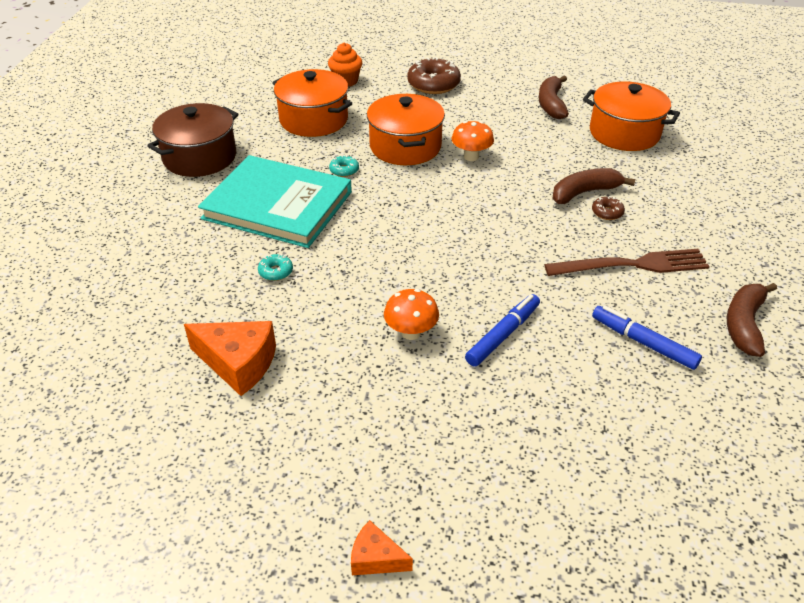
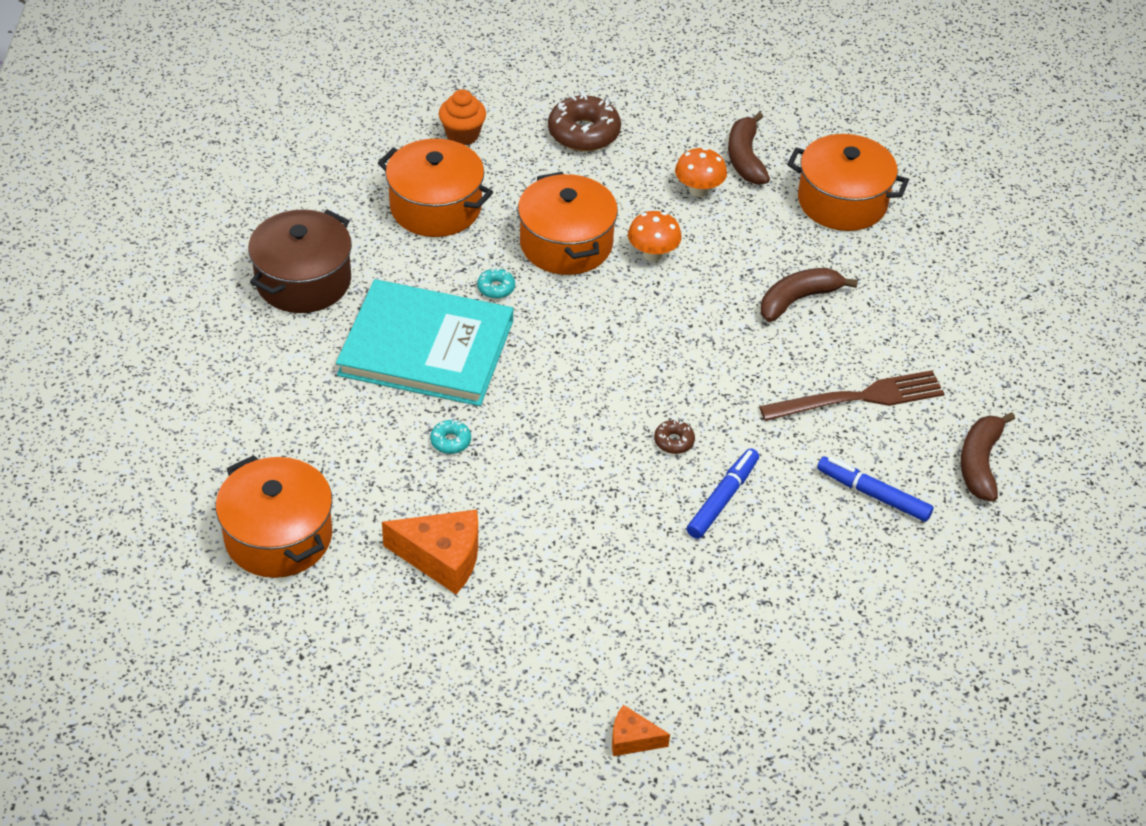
camera: 10 degrees left, 5 degrees up
(103, 333) = (278, 536): none -> orange pot
(411, 332) = (622, 505): orange mushroom -> orange mushroom (698, 190)
(607, 212) = (826, 327): brown donut -> brown donut (674, 441)

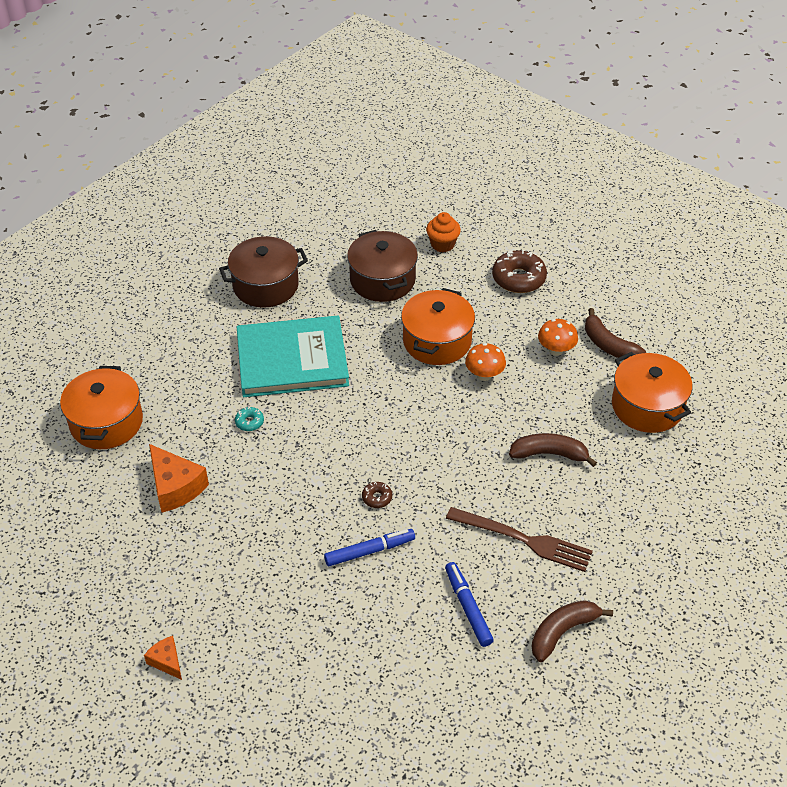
camera: 40 degrees right, 0 degrees up
(426, 348) = (292, 360): turquoise book -> turquoise book turned 60 degrees counterclockwise
(435, 207) = (382, 280): orange pot -> brown pot
(496, 288) = (368, 346): turquoise donut -> none
(745, 158) = (608, 345): brown banana -> brown banana turned 75 degrees counterclockwise

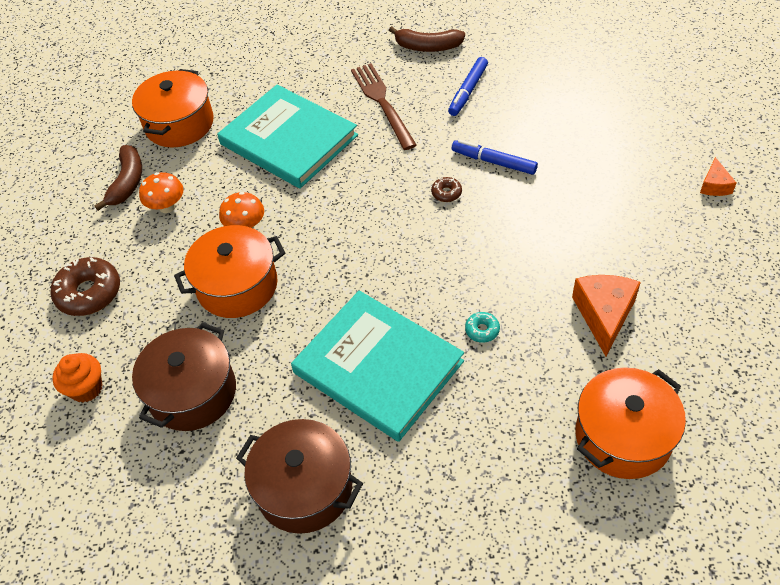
camera: 130 degrees left, 5 degrees up
(549, 454) = (289, 140): brown banana -> turquoise book

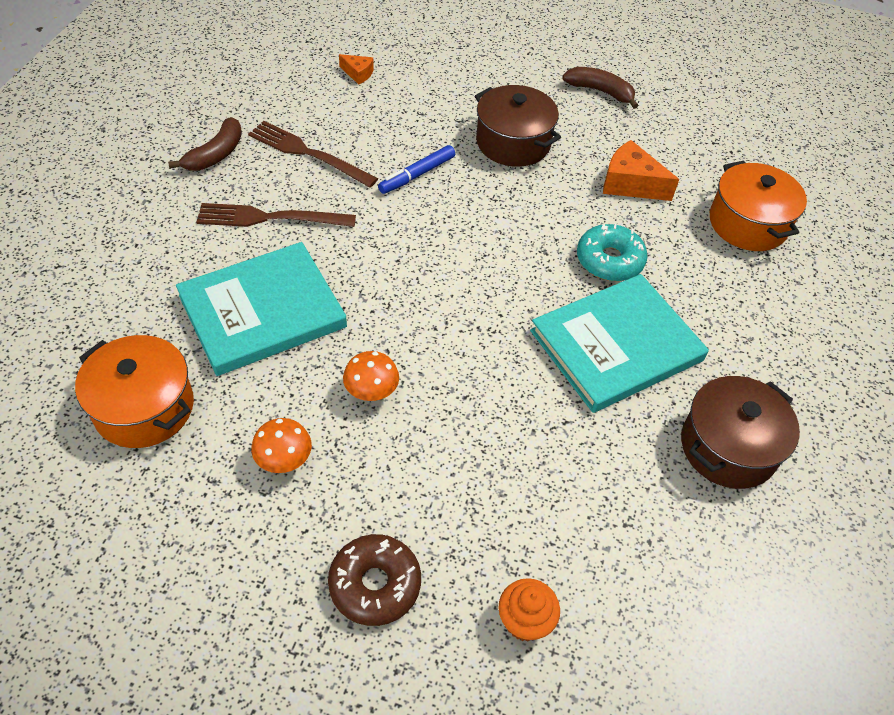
camera: 75 degrees left, 0 degrees up
(127, 182) = (208, 493): brown banana -> brown banana (600, 91)
(192, 392) = (579, 510): brown pot -> brown pot (513, 143)
(237, 286) = (453, 426): orange pot -> none
(446, 193) = (433, 220): brown donut -> none
(468, 91) = (308, 153): blue marker -> brown fork
(482, 330) = (609, 260): turquoise donut -> turquoise donut, size x2.08
(714, 185) = (534, 71): orange cheese -> orange cheese (358, 74)

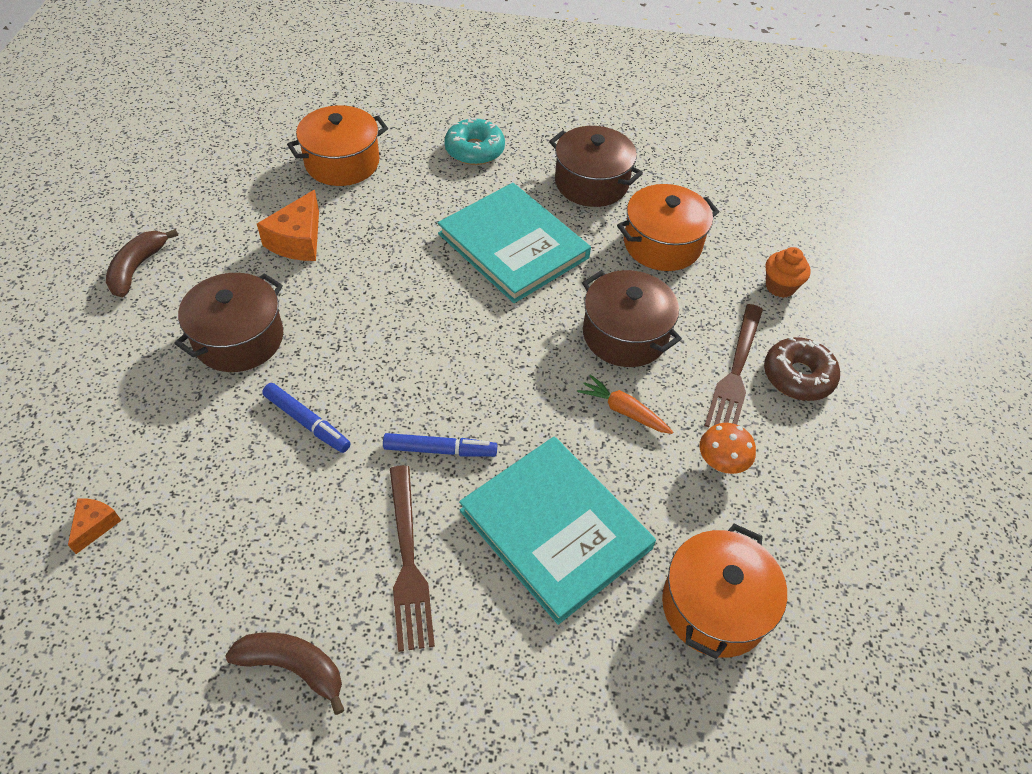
camera: 100 degrees left, 0 degrees up
(308, 153) = (279, 548): brown fork -> brown fork (735, 372)
(366, 250) = (440, 450): none -> blue marker
(371, 392) = (623, 411): orange mushroom -> orange carrot
(471, 419) = (625, 335): none -> brown pot
(609, 260) = (411, 253): turquoise donut -> turquoise donut (474, 150)
(613, 498) = (662, 244): none -> orange pot

